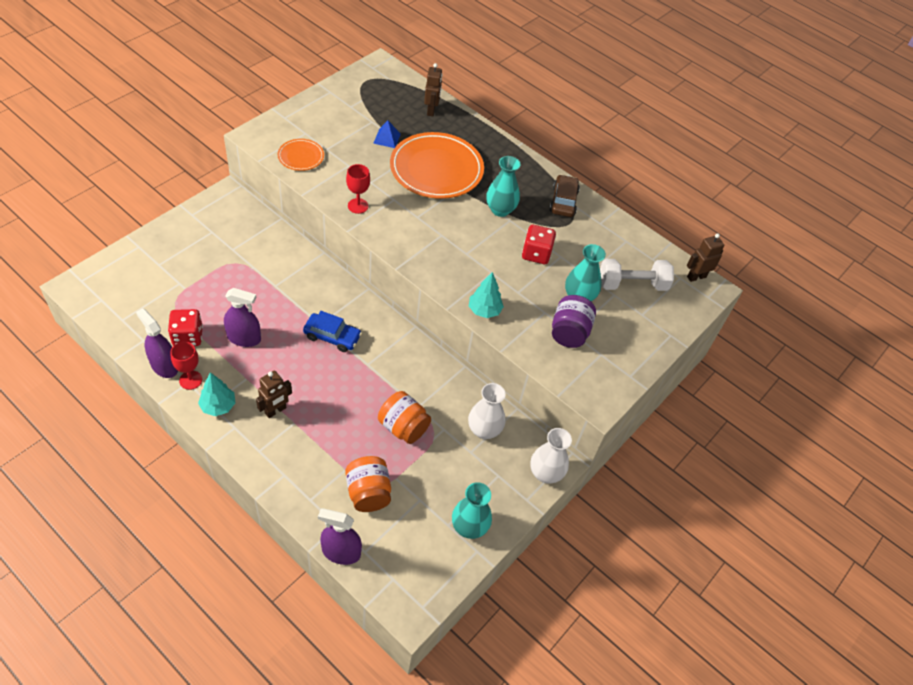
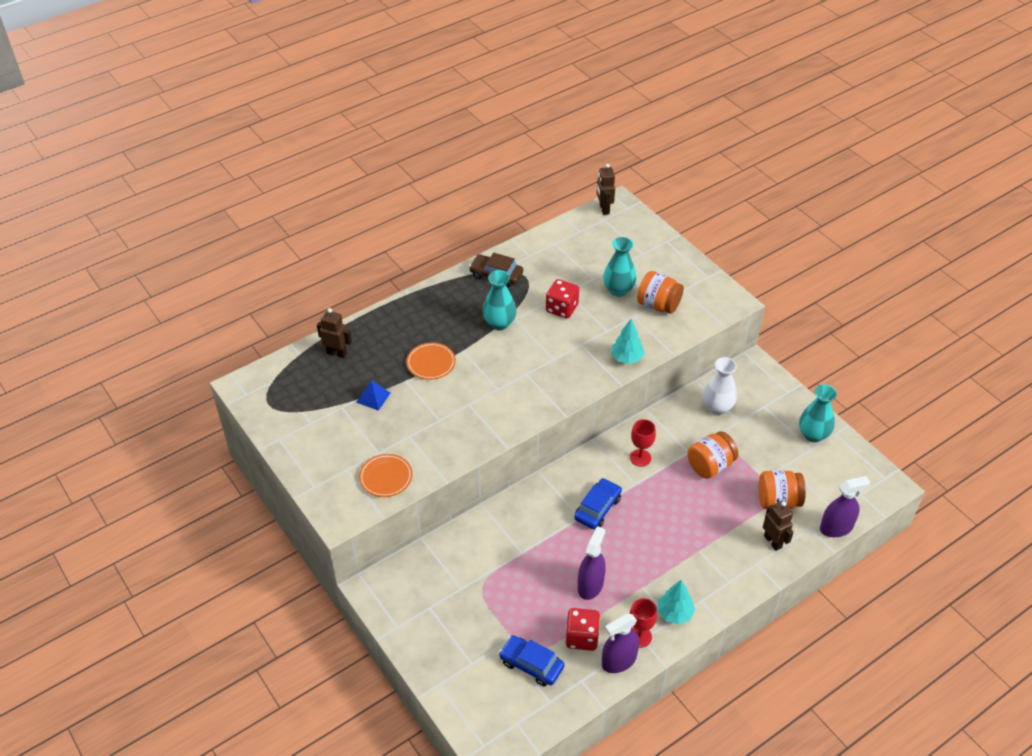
camera: 70 degrees left, 5 degrees down
(158, 304) = (531, 664): none -> blue car
(275, 410) = (684, 564): brown robot -> brown robot (773, 541)
(341, 552) = (836, 528): purple spray bottle -> purple spray bottle turned 135 degrees counterclockwise
(358, 206) = (473, 435): red goblet -> red goblet (640, 458)
(436, 169) = (431, 363): orange plate -> orange plate, size x0.48
(545, 473) = (763, 374): white vase -> none
(569, 332) = (658, 305): purple jar -> orange jar
(632, 284) = (607, 252): white dumbbell -> none

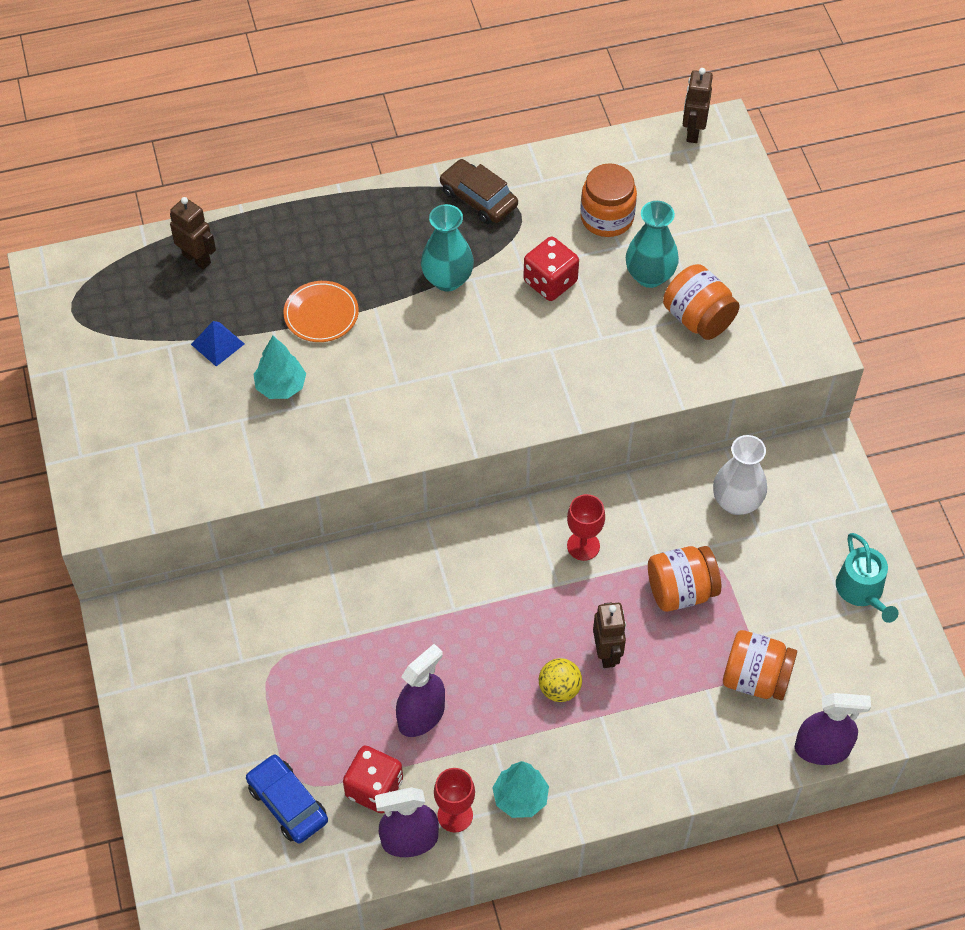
camera: 20 degrees right, 10 degrees up
(386, 477) = (182, 472): orange plate -> none
(577, 266) = (607, 218): none -> orange jar
(597, 508) = (485, 604): blue car -> none
(626, 358) = (608, 391): turquoise tree -> turquoise tree (281, 386)
(666, 543) = (559, 689): none -> yellow ball
(773, 541) = (716, 738): brown robot -> brown robot (607, 653)
(813, 434) = (862, 591): turquoise vase -> turquoise watering can

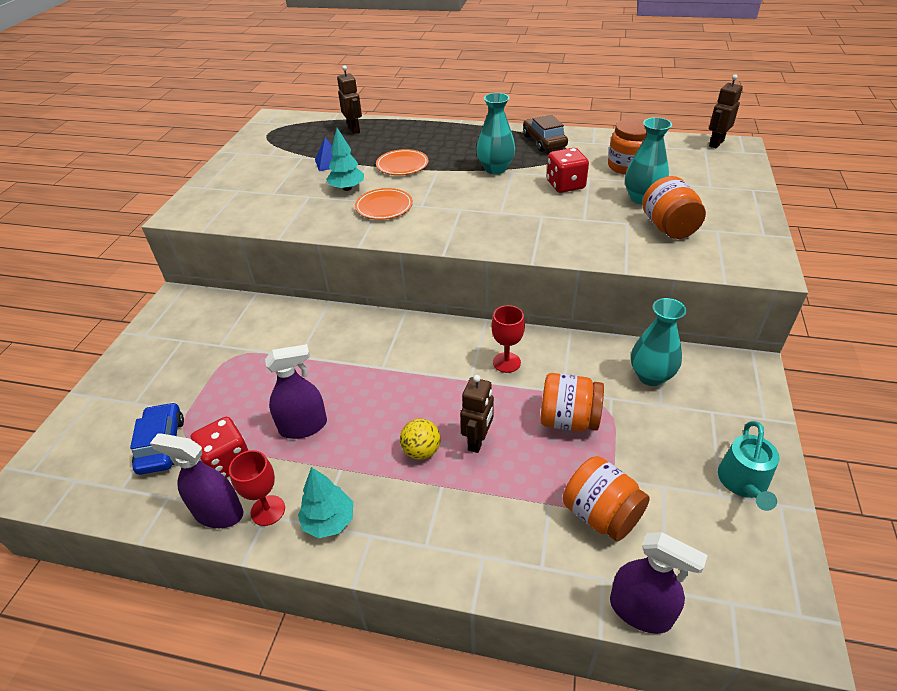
camera: 30 degrees right, 15 degrees down
(353, 403) = (384, 207): none -> orange plate
(736, 502) = (651, 376): white vase -> turquoise vase

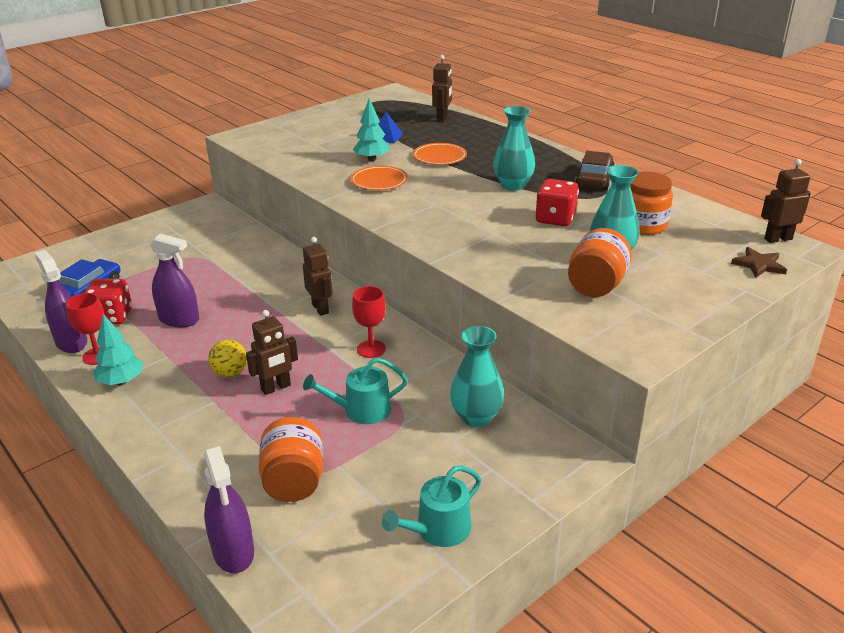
camera: 35 degrees right, 10 degrees down
(419, 348) = (320, 308): none -> brown robot
(568, 420) = (361, 410): orange jar -> turquoise watering can
(733, 167) = (759, 265): none -> brown star

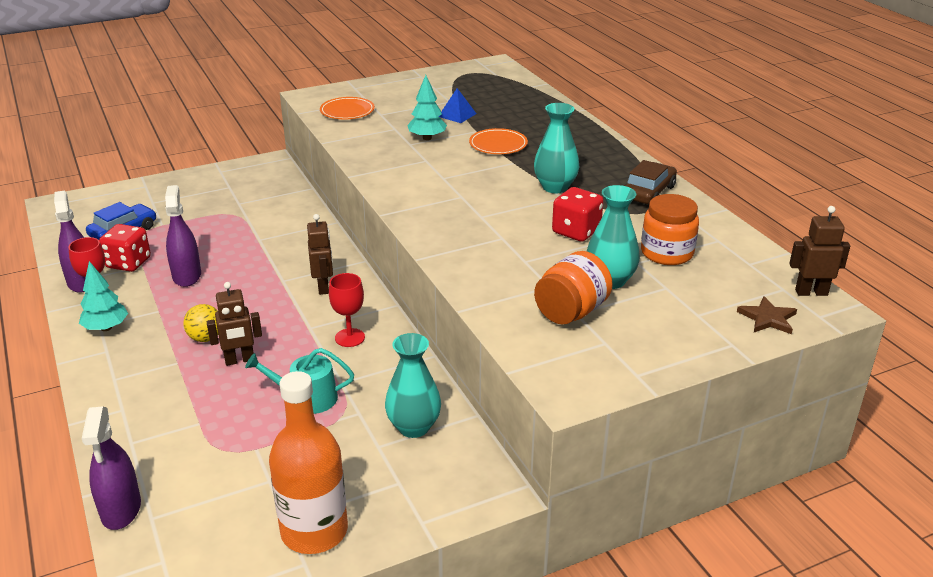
camera: 15 degrees right, 0 degrees up
(179, 319) = (187, 276): purple spray bottle -> purple spray bottle turned 135 degrees counterclockwise
(294, 481) = (208, 455): orange jar -> none
(379, 181) = (420, 163): orange plate -> orange plate (347, 111)
(438, 530) = (314, 531): turquoise watering can -> orange bottle
(442, 119) = (528, 101): brown robot -> none

